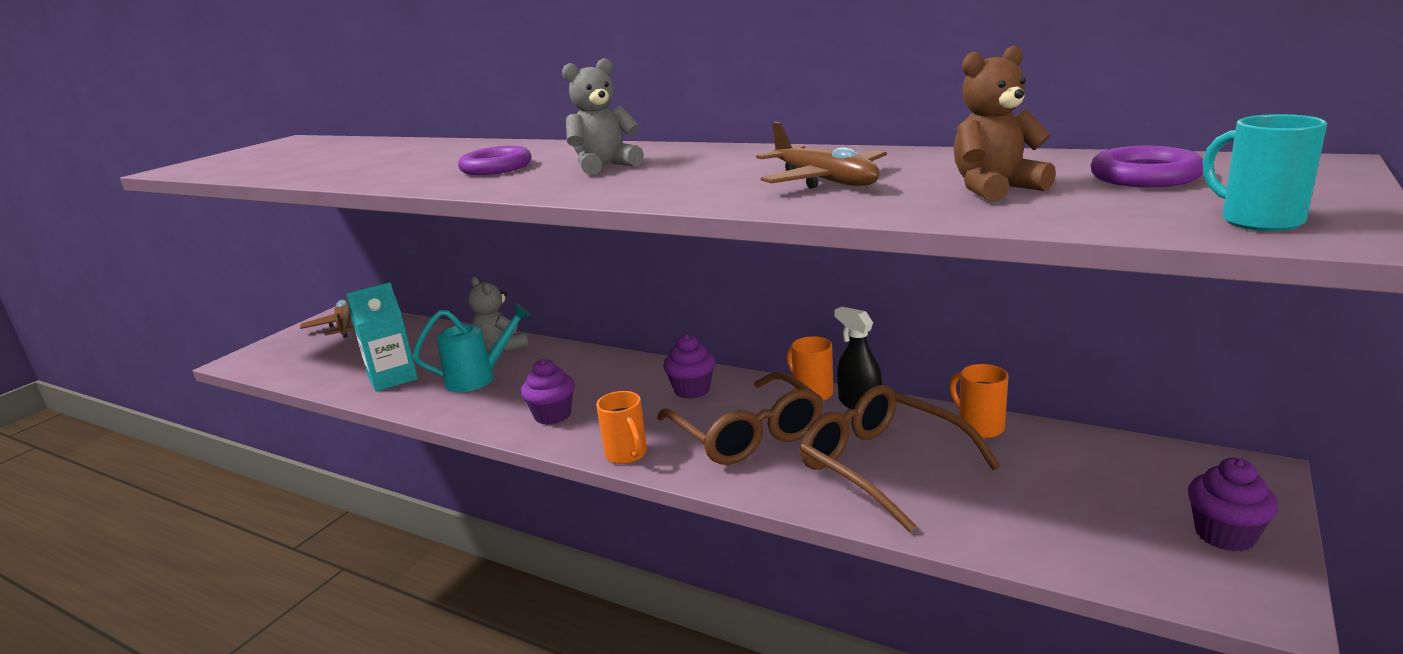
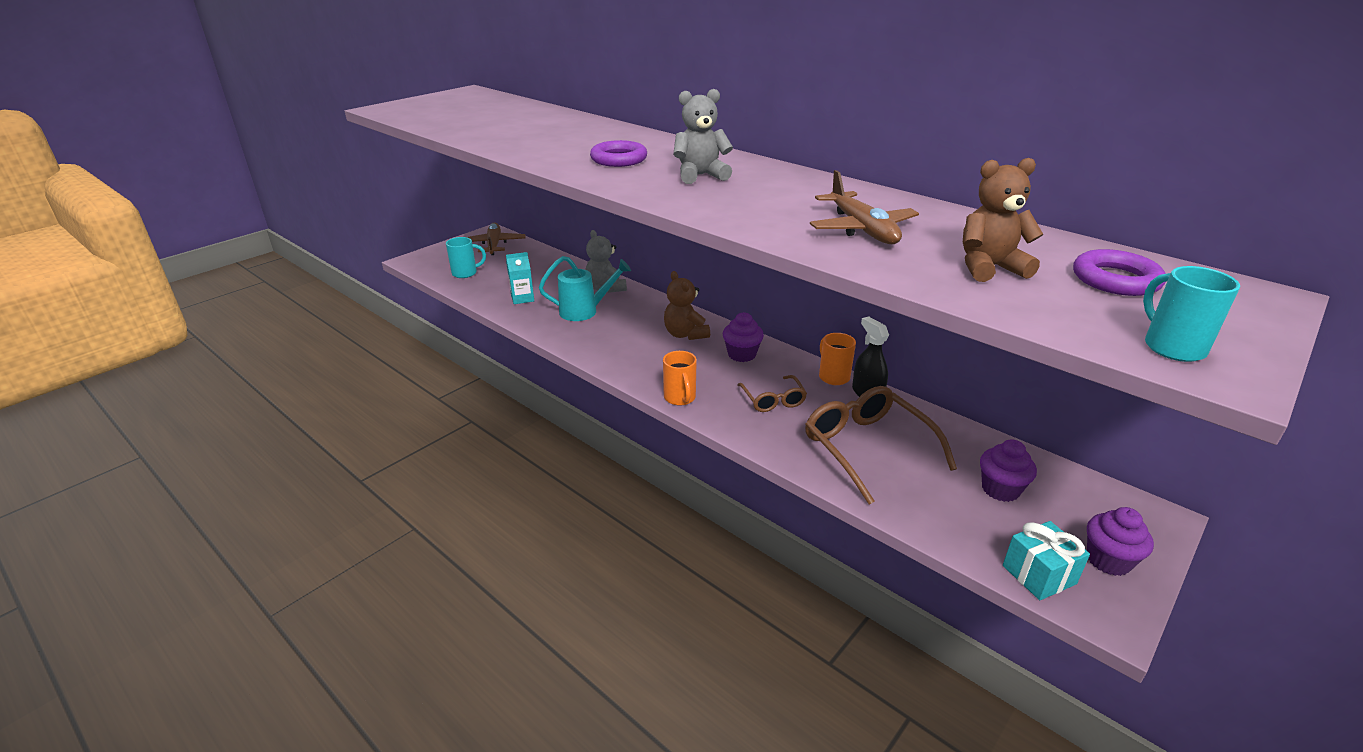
camera: 10 degrees right, 10 degrees up
(311, 363) = (465, 273): none -> turquoise mug
(393, 378) = (522, 298): turquoise carton -> turquoise carton, size x0.65
(552, 415) = (633, 354): purple cupcake -> purple cupcake (1000, 489)
(615, 381) = (685, 334): none -> brown teddy bear
(746, 433) = (773, 400): brown glasses -> brown glasses, size x0.55
(979, 427) = (954, 433): orange mug -> none
(1153, 571) = (1039, 575): none -> turquoise gift

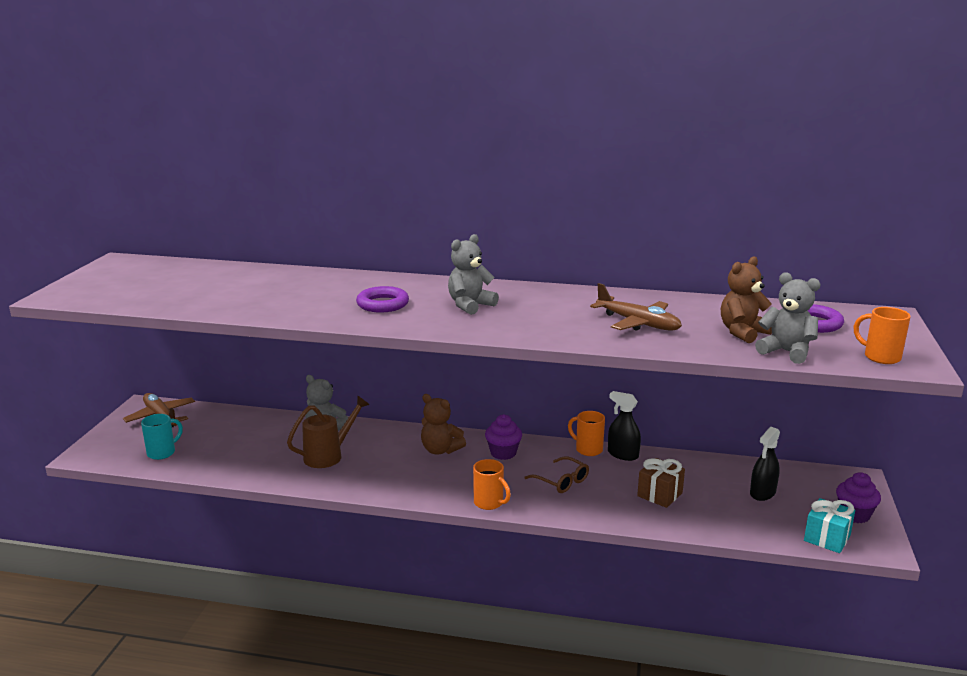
camera: 30 degrees left, 10 degrees down
(522, 298) = (253, 460): turquoise carton -> none
(584, 311) = (328, 456): turquoise watering can -> brown watering can
(868, 449) = (659, 494): brown glasses -> brown gift
(1000, 489) = (762, 493): purple cupcake -> black spray bottle
(1022, 305) = (786, 352): none -> grey teddy bear
(1172, 347) = (880, 357): turquoise mug -> orange mug

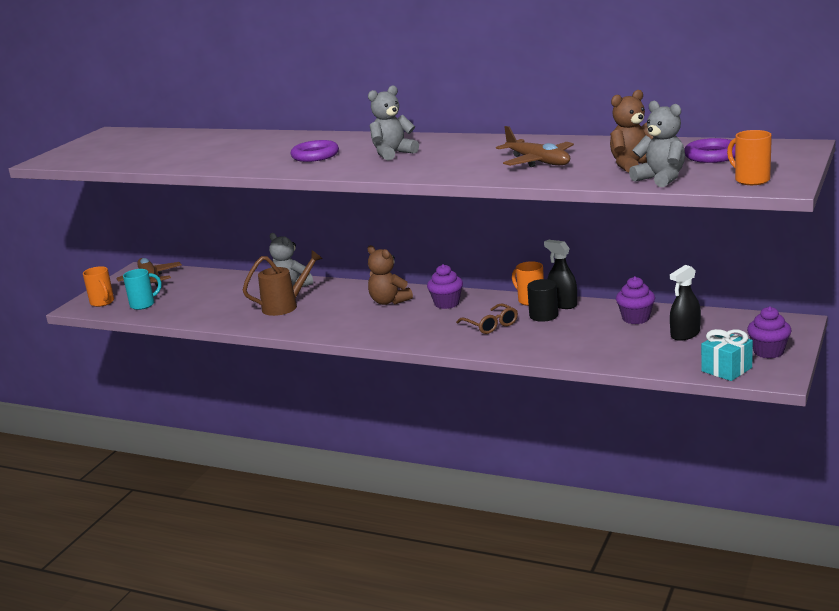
camera: 15 degrees right, 0 degrees up
(489, 503) = (414, 341): orange mug -> orange mug (102, 302)
(610, 469) = (543, 315): none -> black cylinder
(659, 494) = (580, 335): brown gift -> none
(704, 473) = (636, 318): none -> purple cupcake

